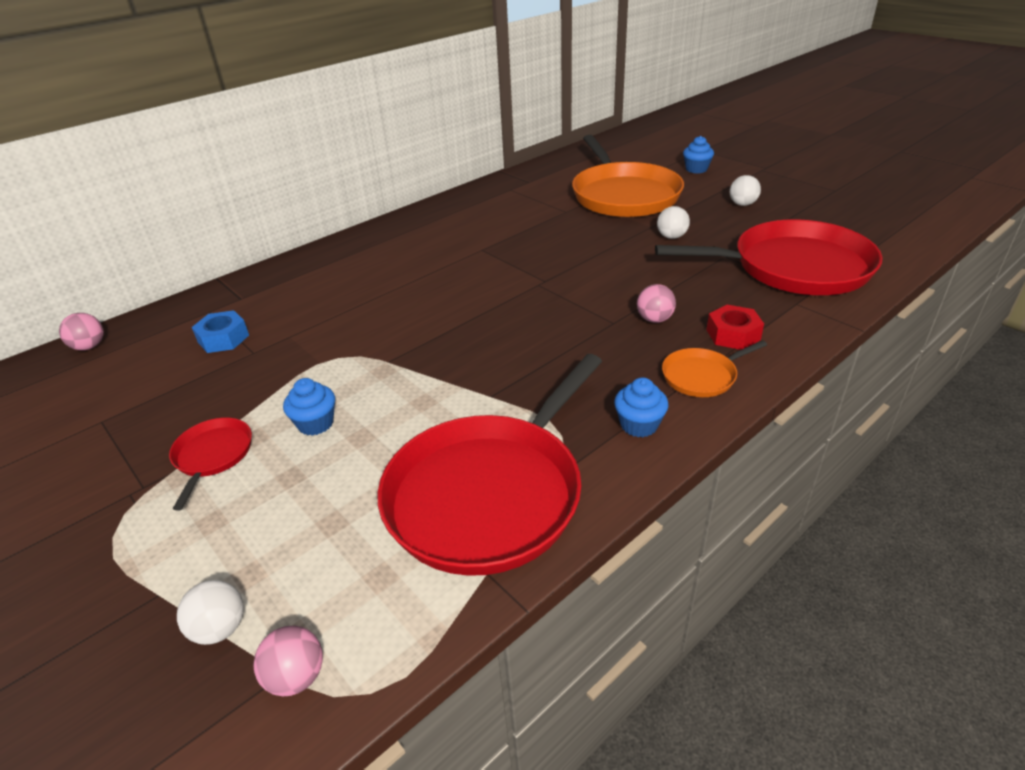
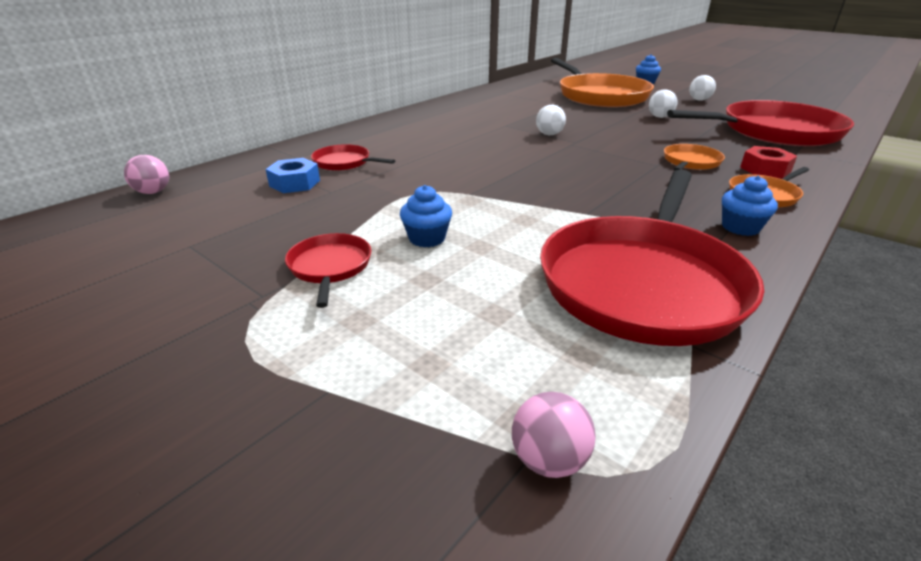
camera: 10 degrees left, 5 degrees down
(220, 628) = (424, 418): white ball -> white ball (549, 134)
(283, 308) = (344, 162): none -> red pan
(654, 319) = (690, 162): pink ball -> orange pan

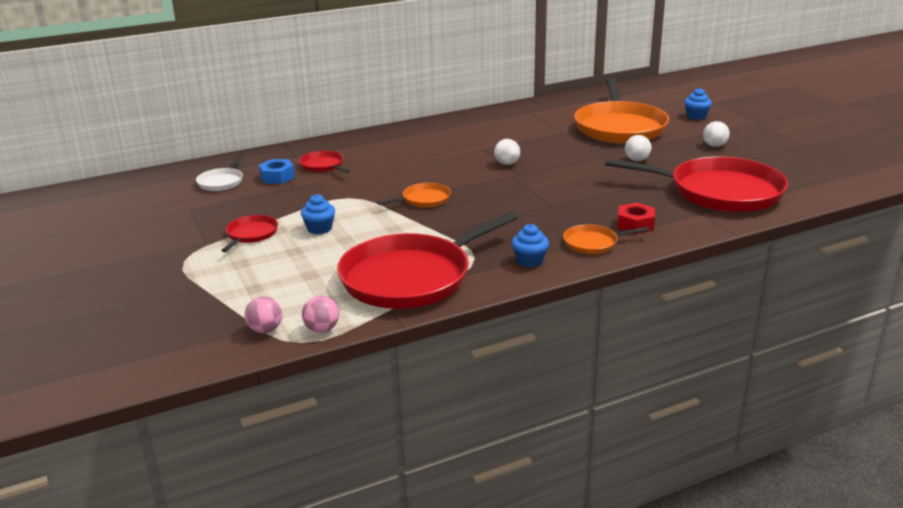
camera: 25 degrees right, 5 degrees down
(153, 192) = (191, 169): pink ball -> pink ball (322, 329)
(215, 201) = (222, 182): none -> white pan
(690, 162) = (583, 208): orange pan -> orange pan (424, 199)

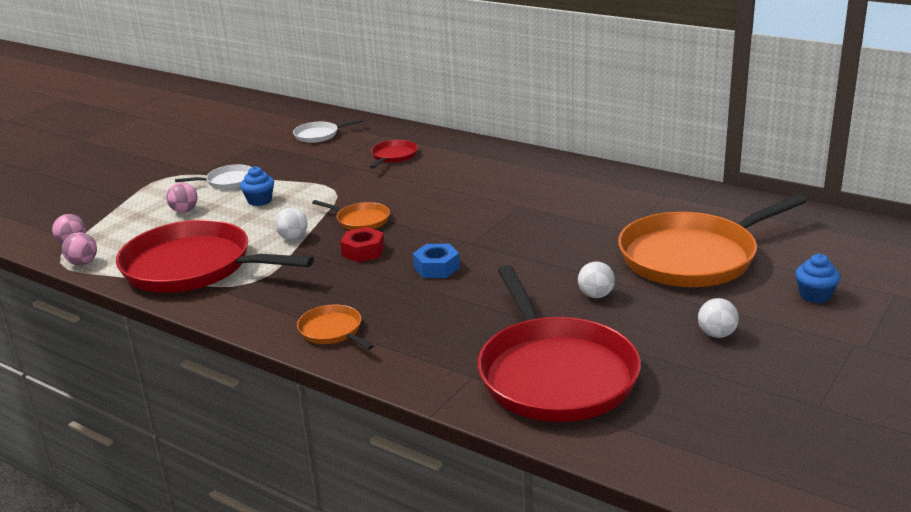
camera: 60 degrees right, 0 degrees up
(251, 234) = (228, 181): red pan -> white pan
(277, 177) = (349, 149): blue nut -> blue nut (436, 268)
(283, 264) = (184, 211): none -> pink ball
(507, 164) = (494, 229): white ball -> white ball (293, 238)
(529, 261) = (265, 309): blue cupcake -> none
(635, 224) = (402, 342): red nut -> red nut (363, 251)

